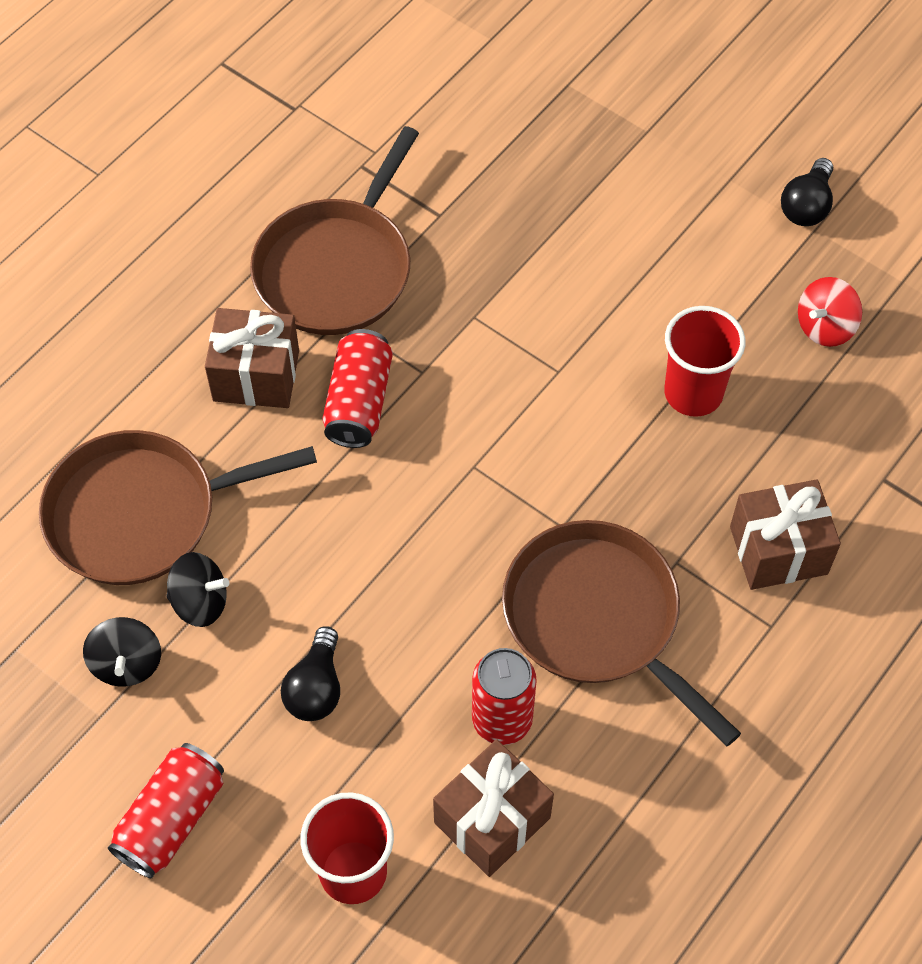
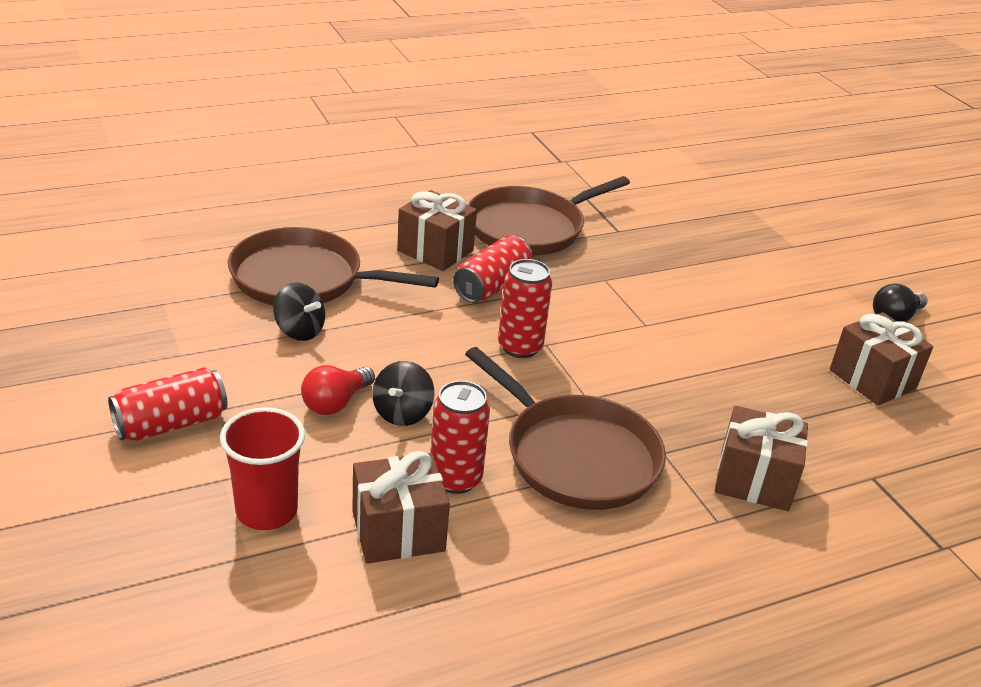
camera: 25 degrees right, 25 degrees down
(127, 663) = (223, 338): black spinning top -> black spinning top (402, 413)
(316, 687) = (335, 403): black light bulb -> red light bulb
(449, 487) = (520, 347): none -> red can
(597, 618) = (576, 456): brown pan -> brown pan turned 150 degrees clockwise
(693, 393) = (741, 372): red cup -> none
(825, 327) = (872, 379): red spinning top -> brown gift

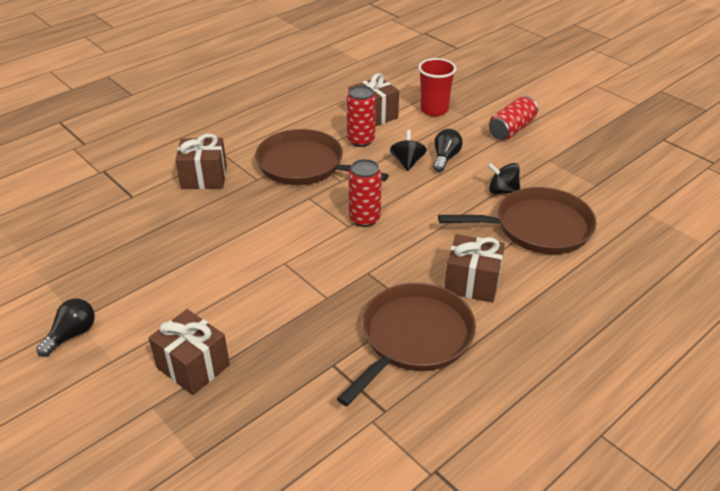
camera: 165 degrees right, 5 degrees up
(335, 403) = (445, 158): red light bulb -> black light bulb
(492, 286) = (409, 262): red can -> none
(872, 379) = (112, 265): brown gift -> brown gift (193, 366)

